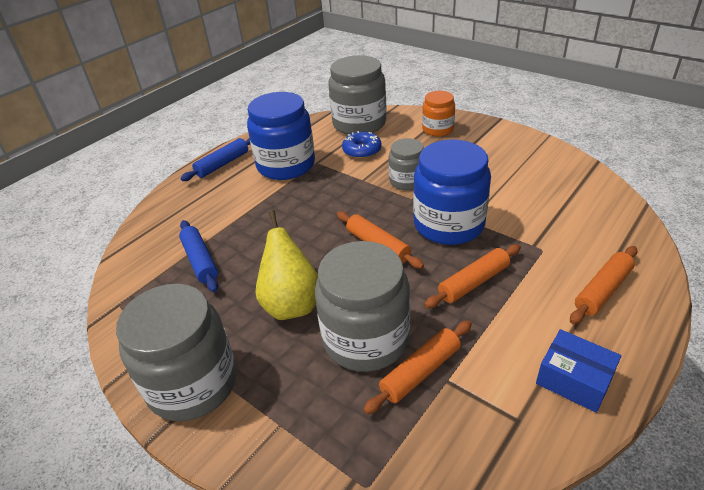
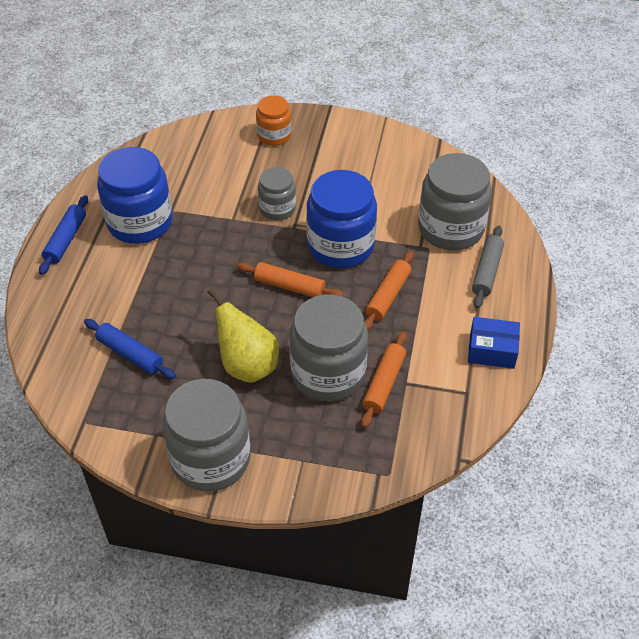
camera: 30 degrees left, 10 degrees up
(359, 124) = (186, 147): grey jar -> grey jar (450, 229)
(362, 150) = (210, 183): blue donut -> none
(602, 290) = (487, 272): orange rolling pin -> grey rolling pin

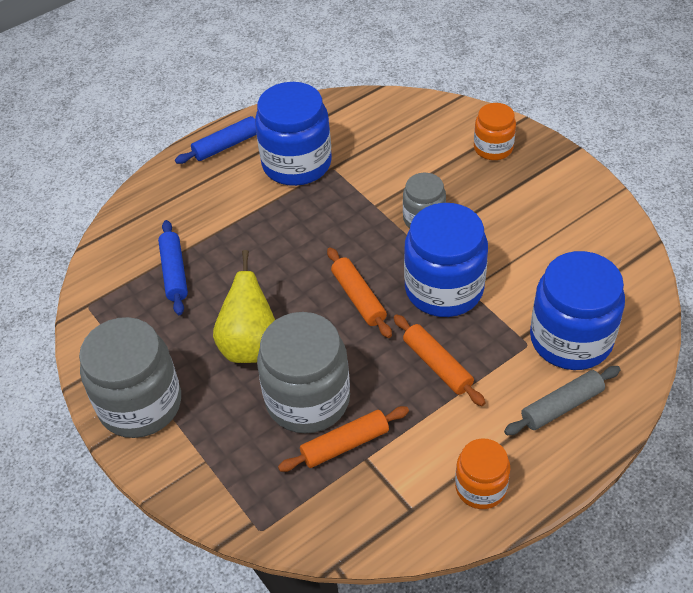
camera: 45 degrees right, 0 degrees up
(388, 296) = (437, 365): orange rolling pin -> orange rolling pin turned 75 degrees clockwise
(450, 229) = (571, 339): grey jar -> blue jar
(492, 350) = (480, 487): blue box -> orange jar

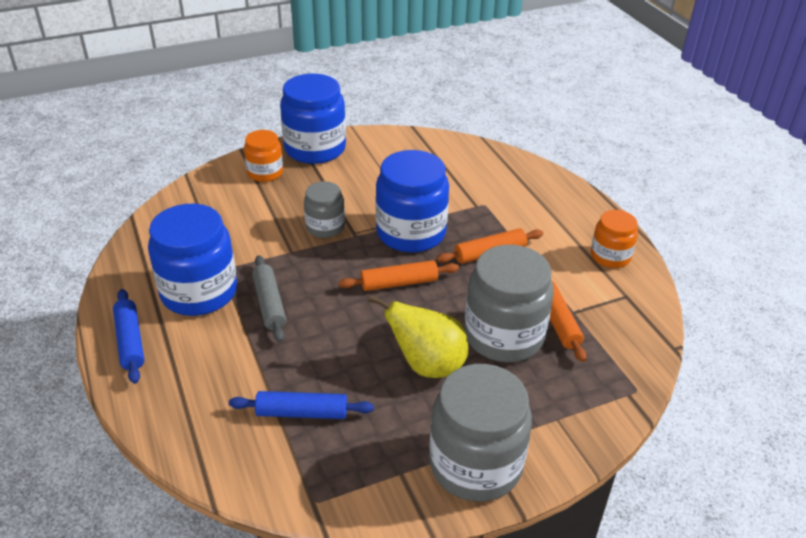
camera: 80 degrees left, 10 degrees down
(562, 406) = (546, 203): grey rolling pin -> grey rolling pin (269, 304)
(571, 339) = (486, 184): blue jar -> blue jar (315, 149)

